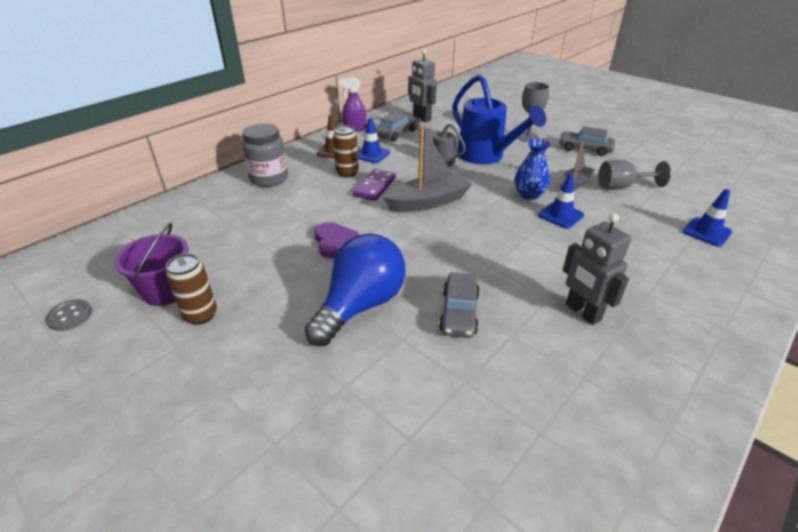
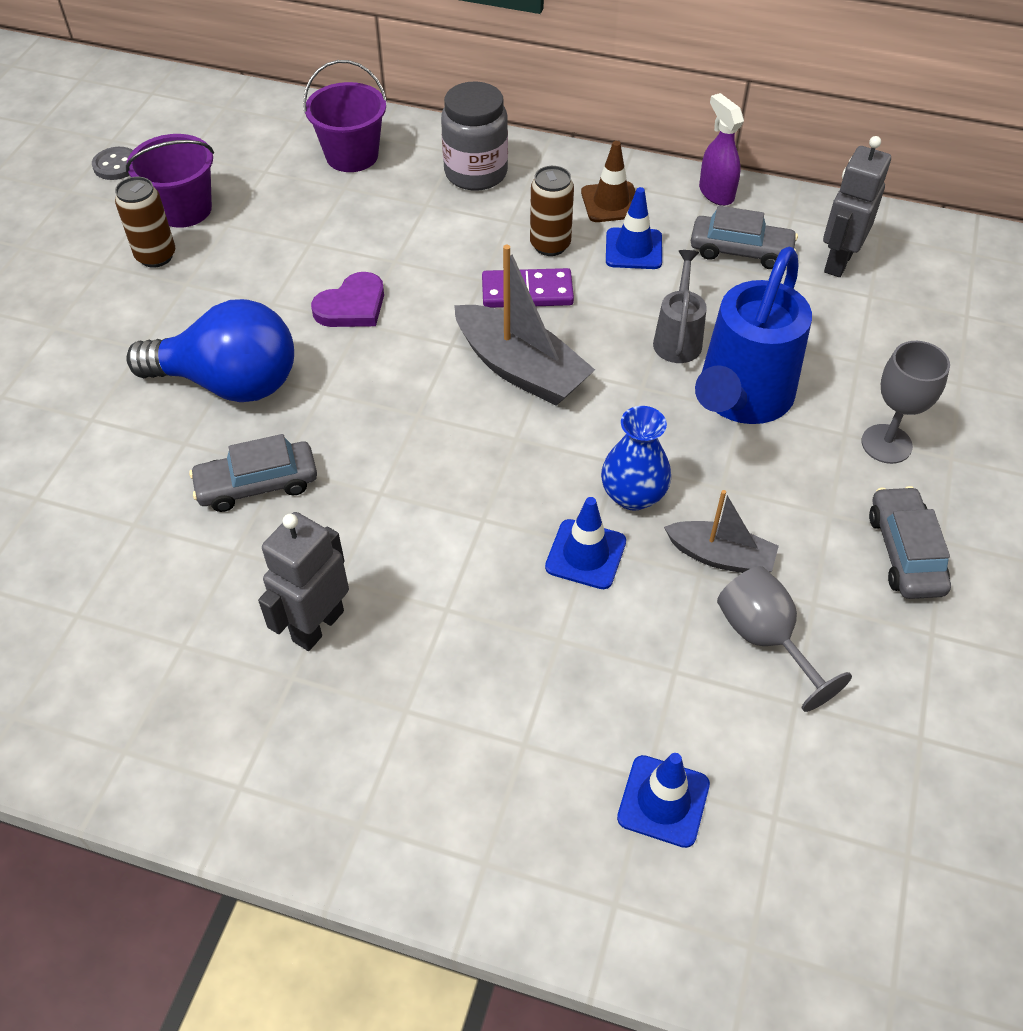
camera: 65 degrees right, 15 degrees up
(203, 212) = (352, 155): none -> purple bucket

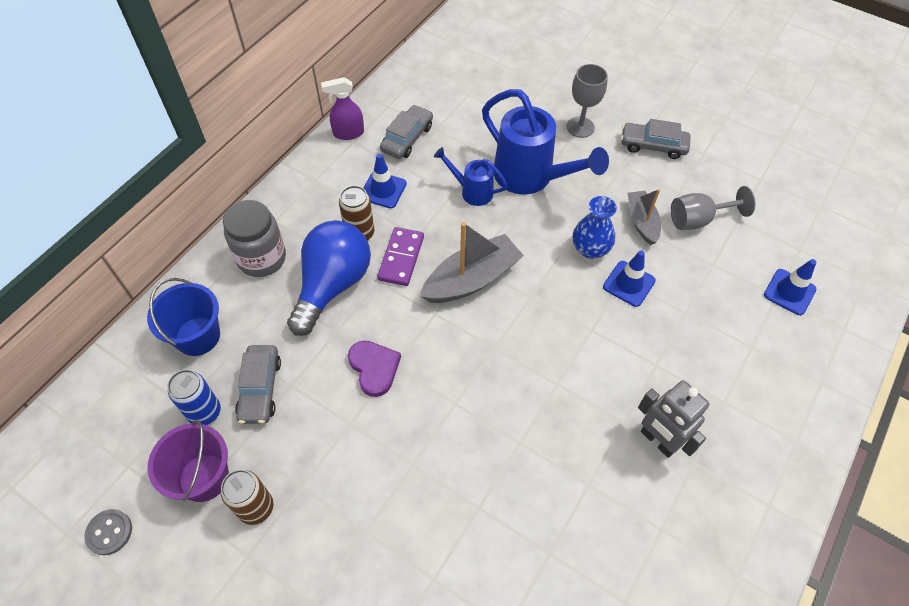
camera: 75 degrees left, 5 degrees up
(230, 383) = (426, 466): blue light bulb -> blue light bulb (332, 285)
(257, 484) = (532, 460): grey car -> grey car (260, 388)
(259, 188) = (205, 412): none -> blue can
(352, 155) = (198, 336): purple bucket -> blue bucket
(611, 202) = (332, 189): brown traffic cone -> none
(678, 338) = (472, 191): grey watering can -> blue watering can
(720, 556) = (642, 222): grey boat -> grey boat turned 45 degrees counterclockwise
(838, 262) = (435, 98): grey robot -> none

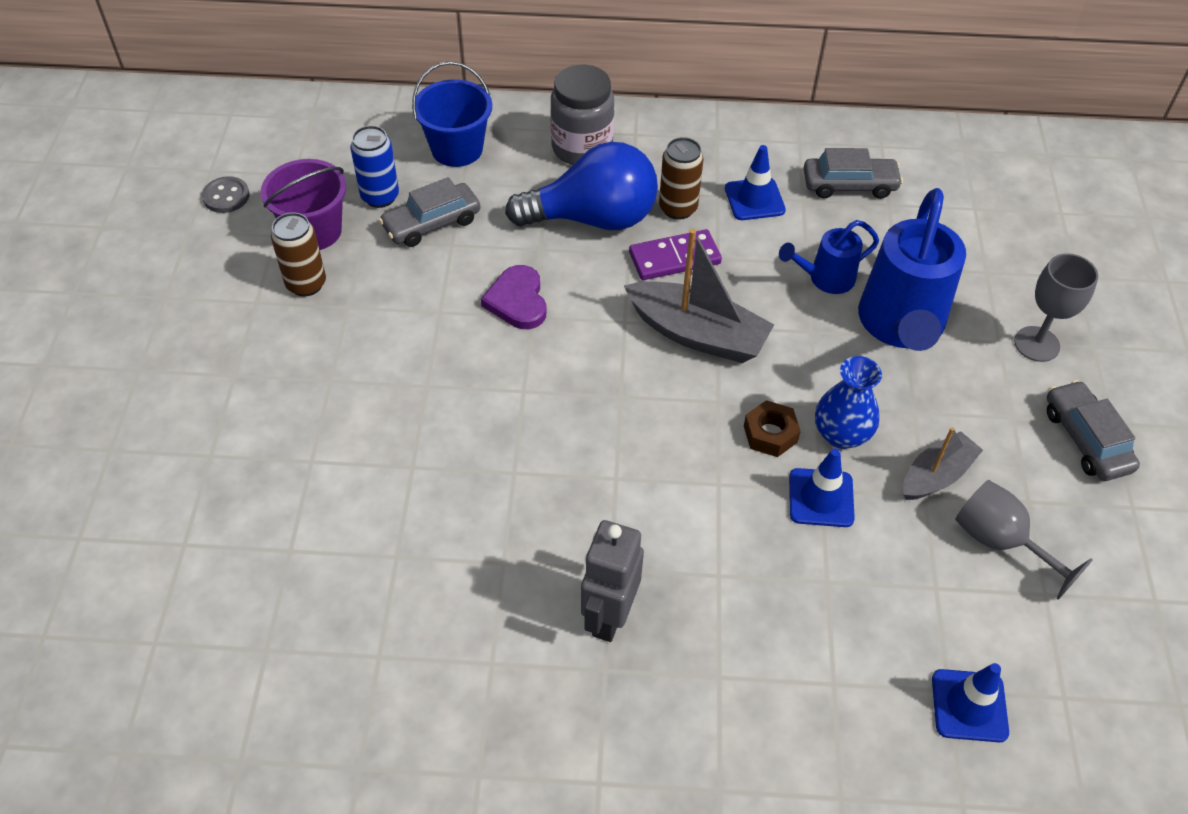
camera: 60 degrees right, 5 degrees down
(348, 133) = (807, 132): purple spray bottle -> none
(374, 368) = (517, 301): purple heart -> purple heart turned 135 degrees clockwise
(472, 191) = (825, 279): blue watering can -> blue watering can turned 105 degrees counterclockwise
(570, 283) = (770, 434): none -> brown nut

